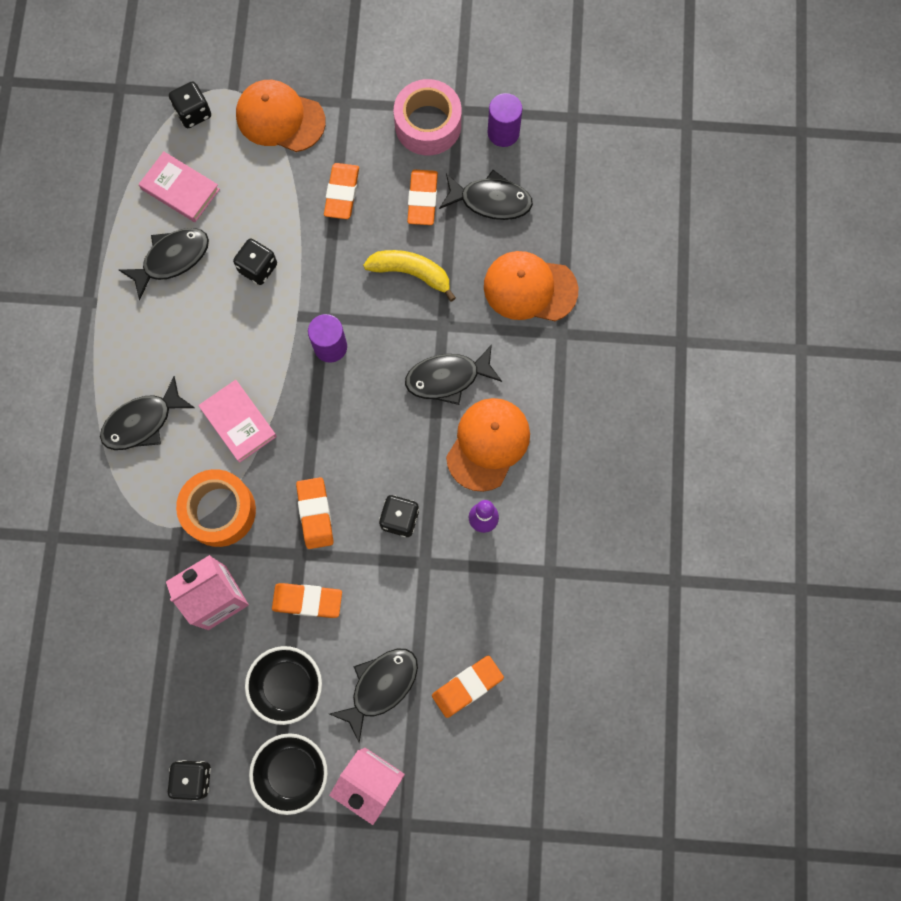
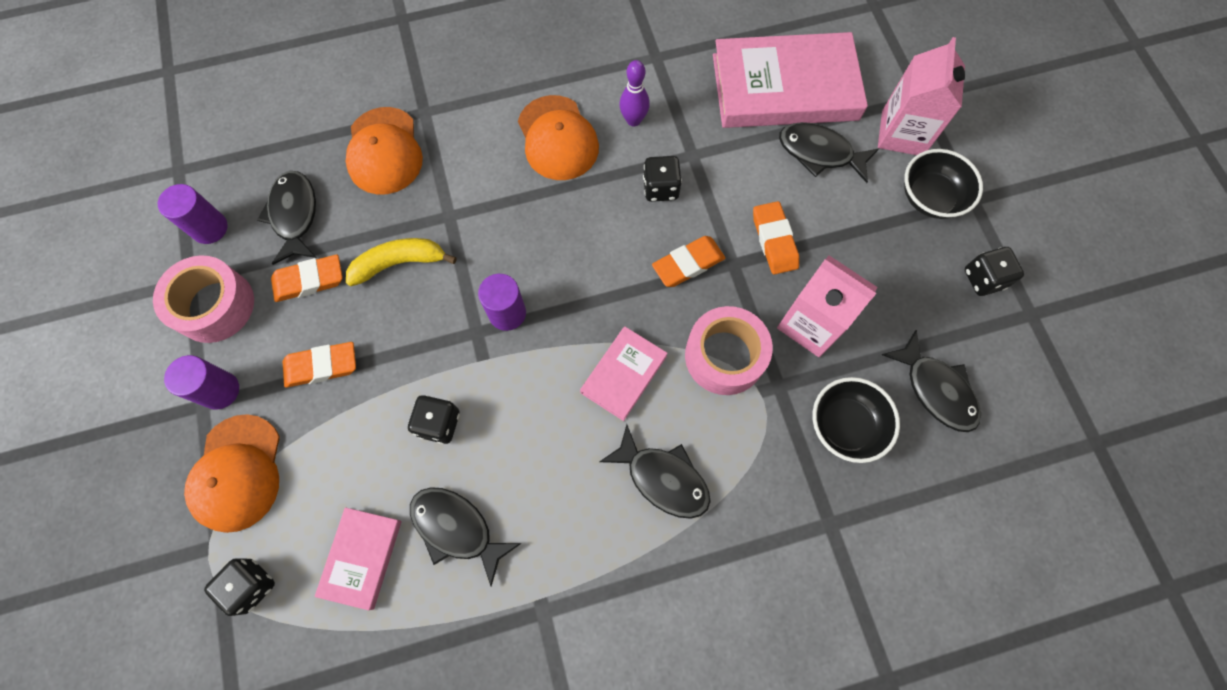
camera: 110 degrees left, 5 degrees down
(219, 511) = (724, 356): orange tape -> pink tape
(287, 685) = (859, 229): black bowl -> black bowl (845, 425)
(352, 117) = (220, 390): none -> purple cylinder
(411, 273) = (399, 263): yellow banana -> yellow banana turned 75 degrees clockwise
(447, 378) = (503, 193): black fish -> black fish (936, 389)
(467, 686) = (785, 87): orange eraser -> pink book
(488, 444) = (558, 138): orange cap -> orange cap turned 120 degrees counterclockwise

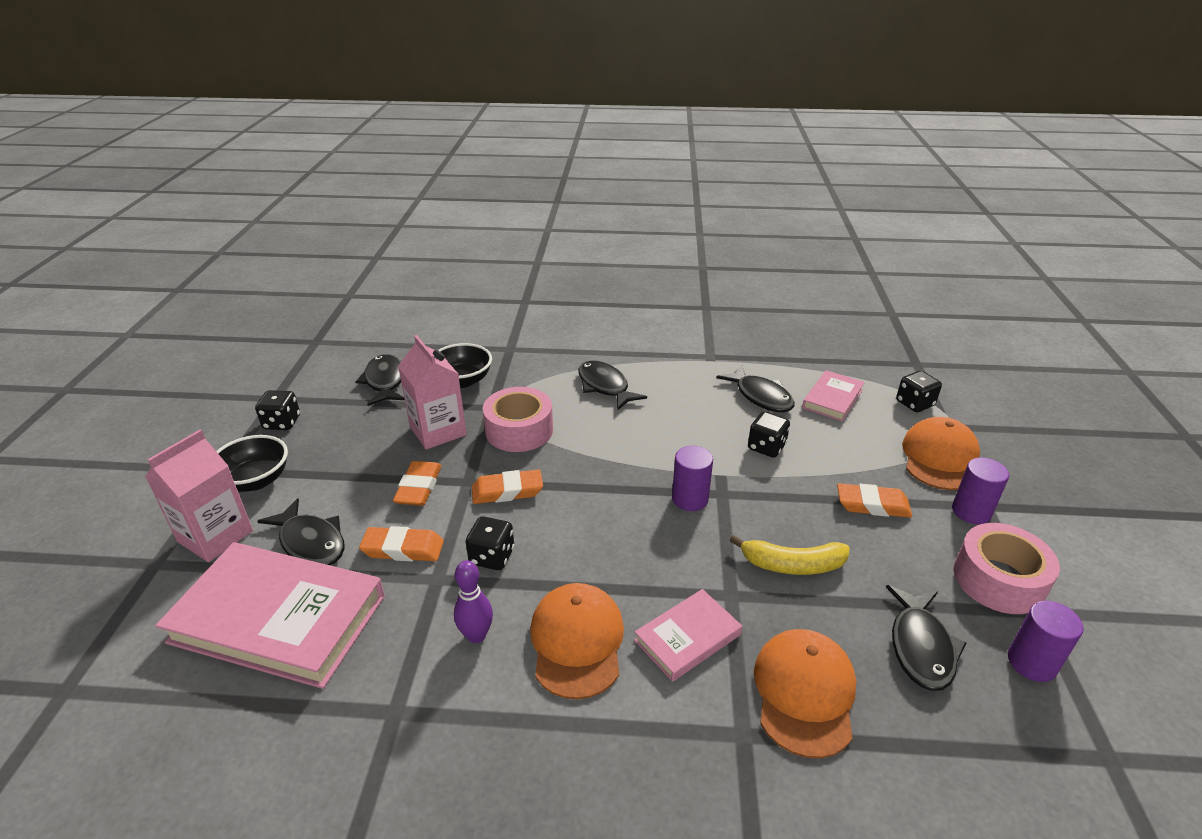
camera: 160 degrees left, 35 degrees down
(309, 281) = (893, 575): orange eraser -> orange eraser (403, 549)
(623, 374) = (605, 439): pink book -> pink book (687, 637)

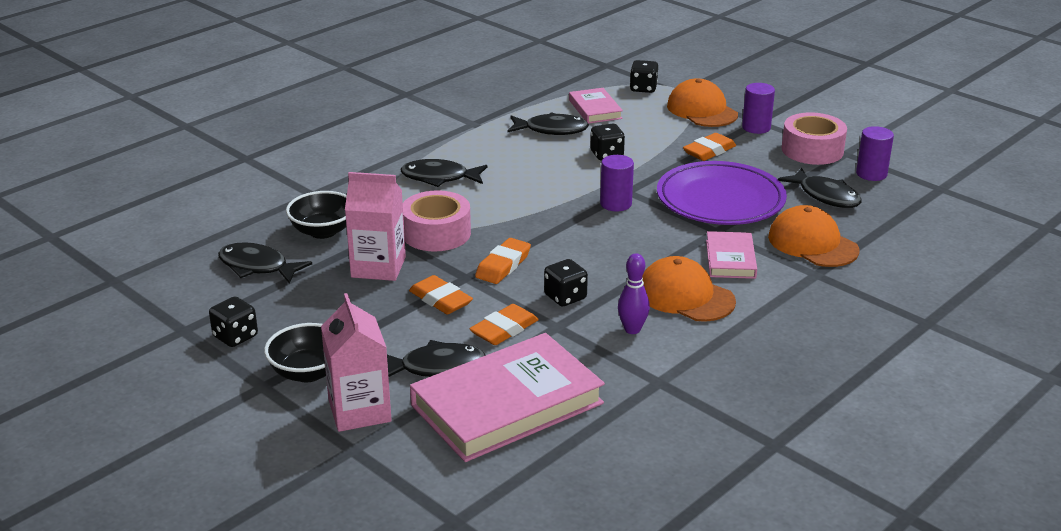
camera: 50 degrees left, 5 degrees down
(792, 565) = (720, 200): yellow banana -> purple plate

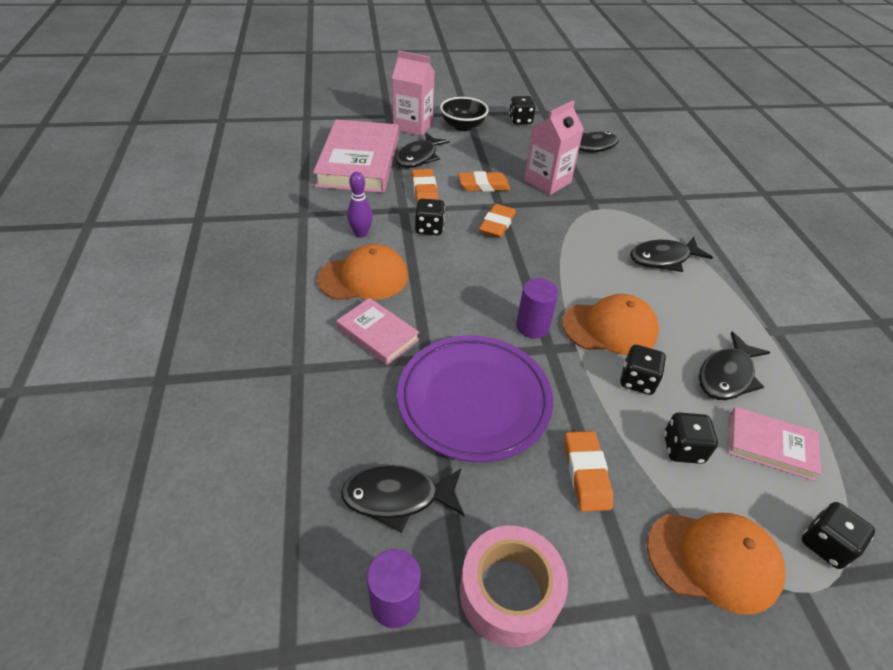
camera: 125 degrees right, 15 degrees up
(323, 231) = (616, 181): black bowl -> none
(436, 233) = (570, 219): pink tape -> none
(439, 178) = (663, 259): black fish -> black fish turned 150 degrees counterclockwise
(503, 265) = (497, 224): orange eraser -> orange eraser turned 45 degrees clockwise
(641, 130) = (683, 448): none -> black dice
(756, 127) = (620, 582): purple cylinder -> none
(812, 243) = (336, 405): orange cap -> orange cap (610, 328)

